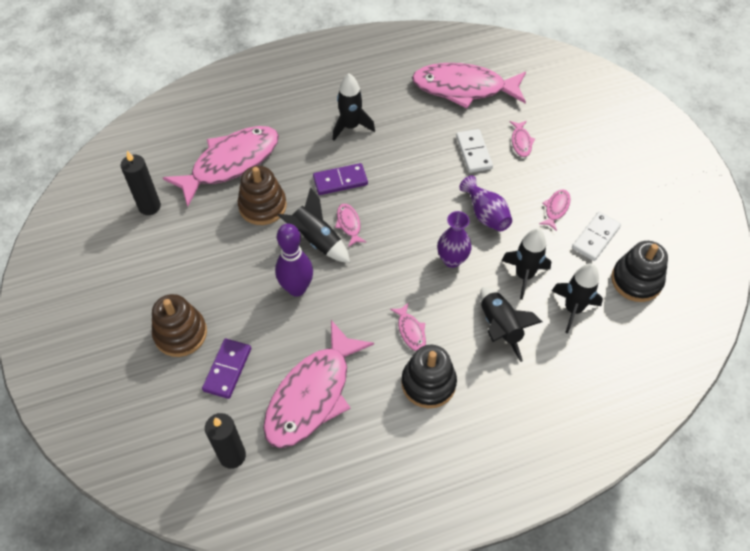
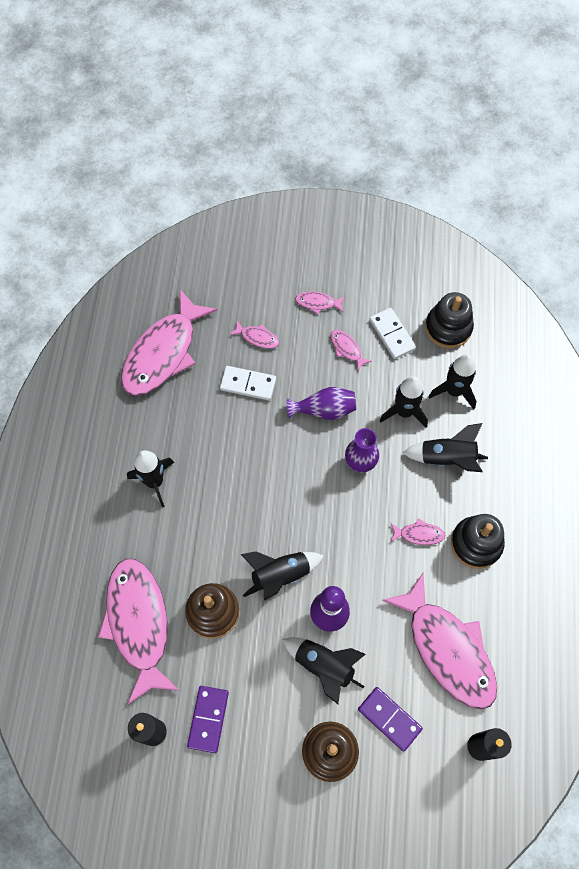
camera: 65 degrees left, 10 degrees up
(252, 301) = (324, 666): none -> black rocket
(340, 181) = (219, 522): purple domino -> purple domino (208, 719)
(349, 224) = (276, 537): pink fish -> pink fish (317, 303)

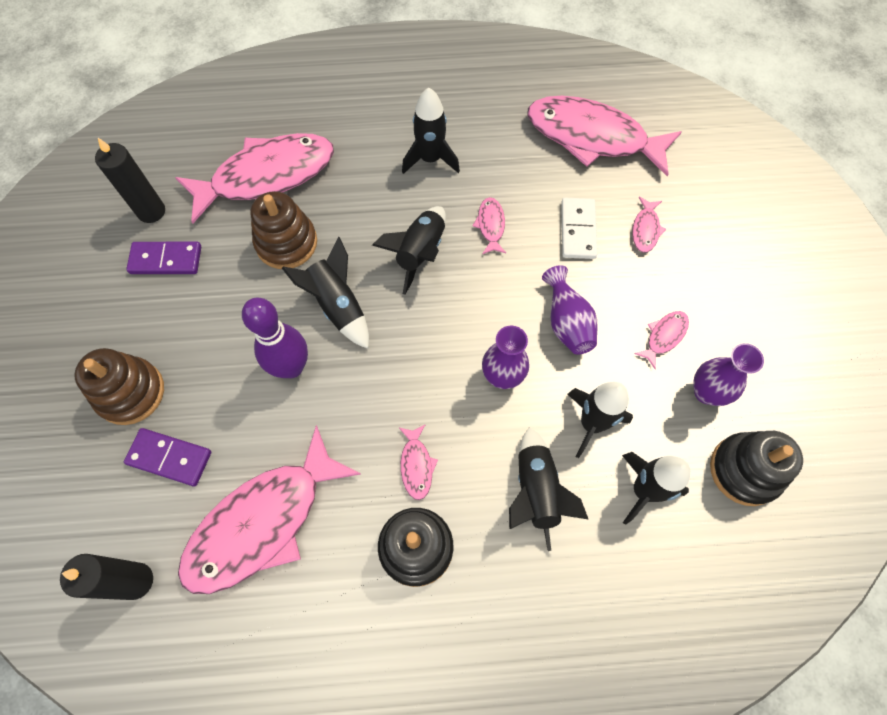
camera: 80 degrees right, 0 degrees up
(317, 303) = (721, 290): pink fish -> pink fish (490, 225)
(324, 666) = (231, 371): black rocket -> black rocket (420, 253)
(389, 719) = (170, 457): purple domino -> purple domino turned 75 degrees clockwise
(392, 334) = (706, 392): white domino -> purple vase

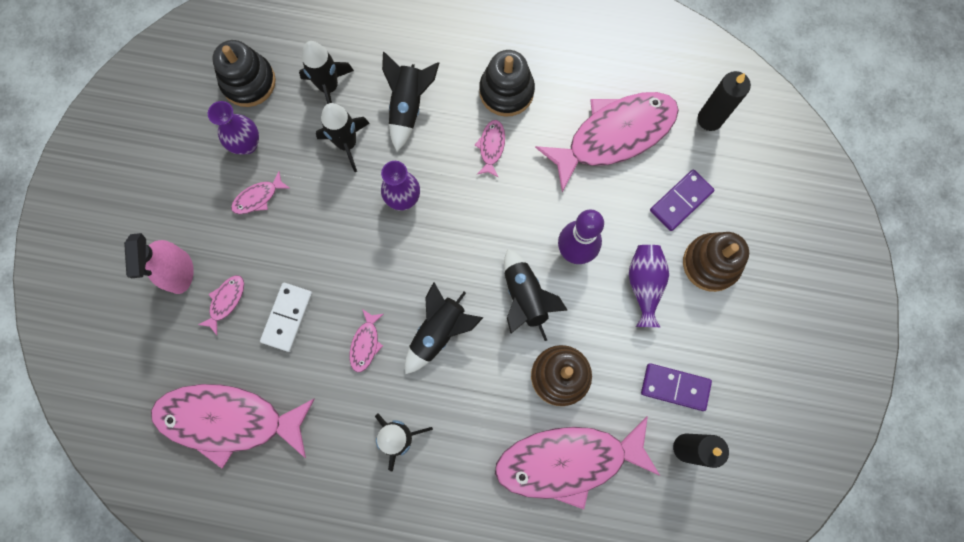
camera: 165 degrees left, 10 degrees up
(170, 457) = (681, 201): purple domino -> purple domino turned 75 degrees counterclockwise
(567, 322) = (333, 231): purple vase -> purple vase (644, 285)
(592, 137) = (229, 420): pink fish -> pink fish turned 150 degrees clockwise
(705, 244) = (179, 272): none -> pink spray bottle

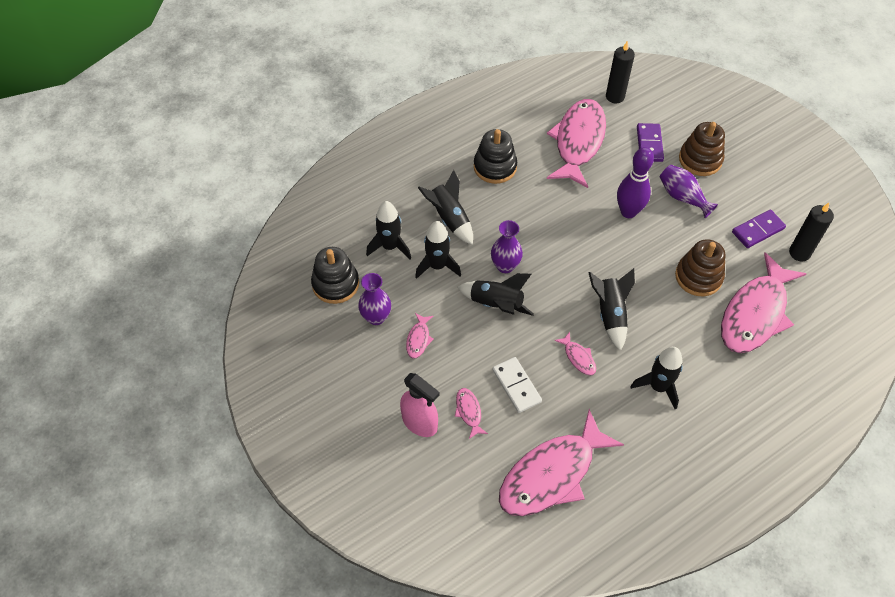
camera: 45 degrees left, 20 degrees down
(491, 147) = (521, 200): pink fish -> none
(525, 298) = (632, 256): black rocket -> black rocket (496, 304)

